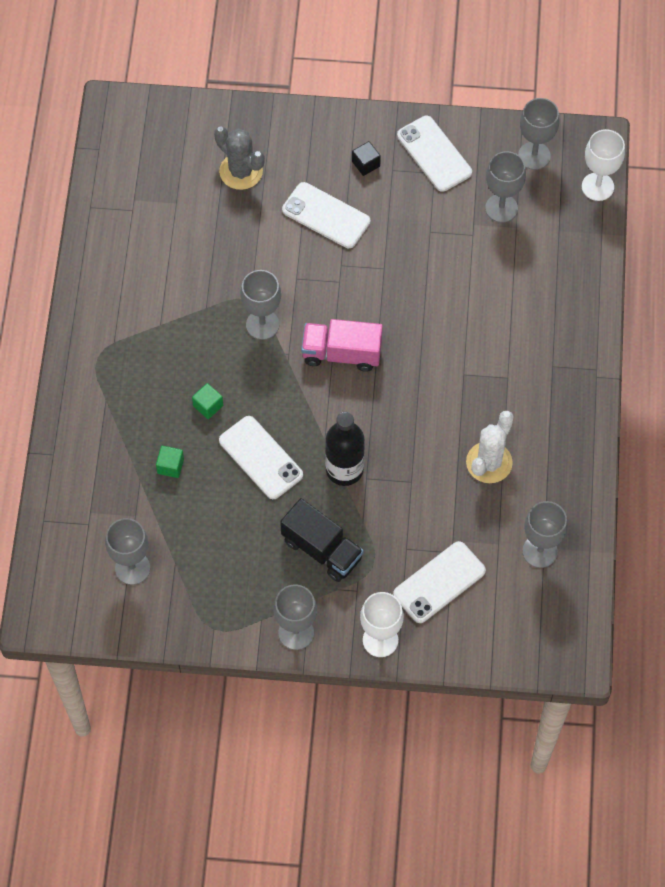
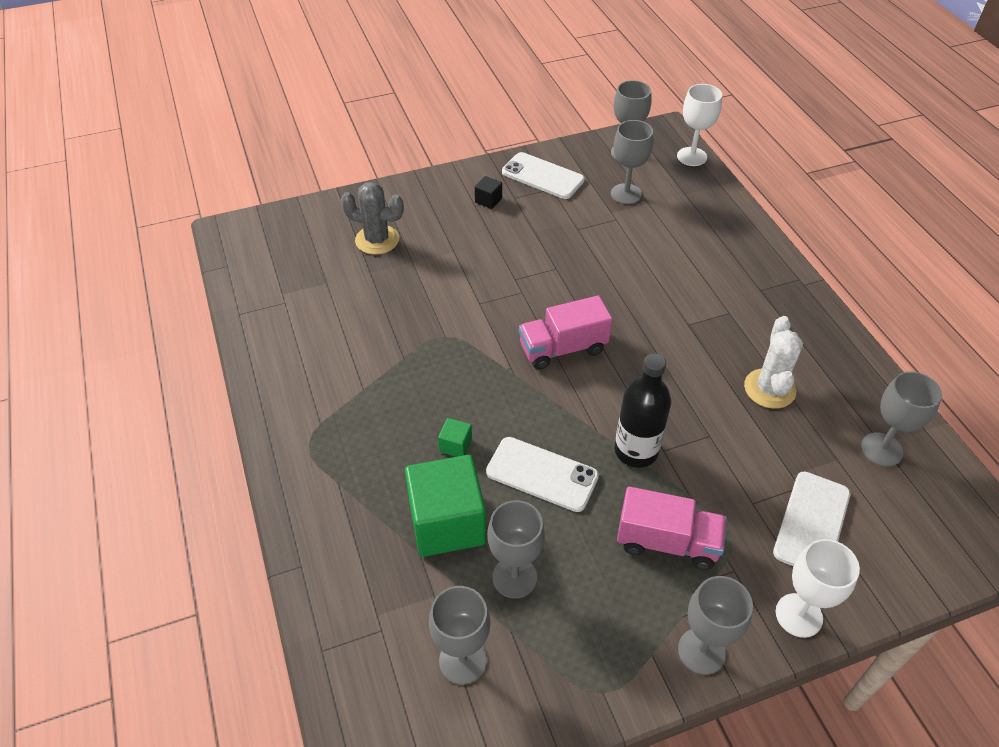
camera: 25 degrees left, 15 degrees down
(170, 466) = (447, 523): green cube -> green cube, size x2.39
(262, 324) = (469, 352): grey goblet -> grey goblet (514, 577)
(322, 549) = (667, 542): black truck -> pink truck
(326, 215) = (477, 247): white phone -> none

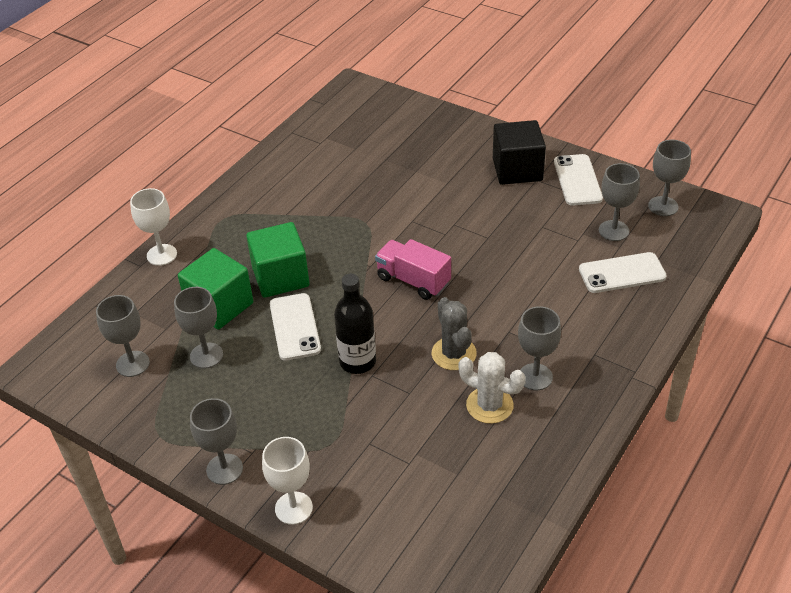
camera: 55 degrees right, 5 degrees down
(377, 240) = (417, 145): grey cactus -> grey cactus (454, 353)
(455, 445) = (280, 277): green cube -> green cube, size x2.39
(488, 200) = (517, 170): black cube -> black cube, size x2.39
(667, 542) = (295, 413): pink truck -> none
(692, 156) = (709, 243): white goblet -> white goblet (162, 255)
(769, 389) = (489, 405): white cactus -> white cactus turned 60 degrees clockwise
(811, 523) = (381, 483): white phone -> white phone (622, 273)
(881, 449) = (493, 497): grey goblet -> grey goblet (535, 377)

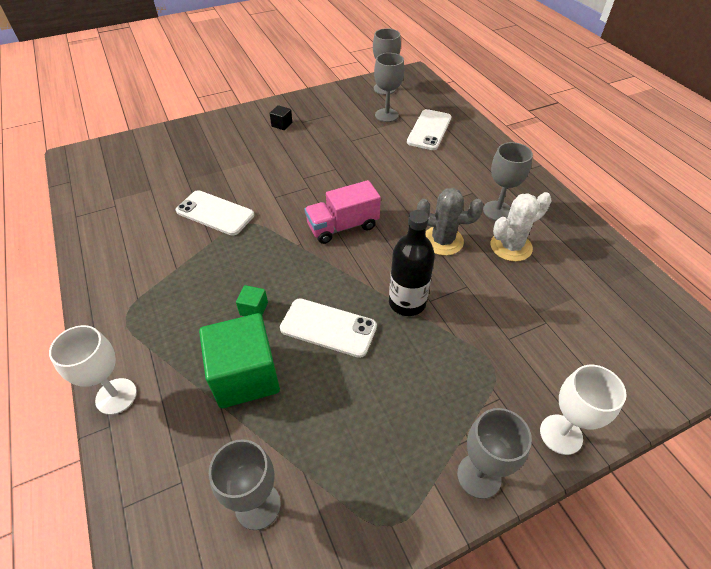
camera: 60 degrees left, 5 degrees up
(206, 355) = (306, 420): grey goblet -> none
(280, 277) = (254, 309): green cube -> green cube, size x0.42
(517, 170) = (282, 124): black cube -> black cube, size x0.42
(577, 180) = (323, 106): white phone -> white phone (215, 213)

